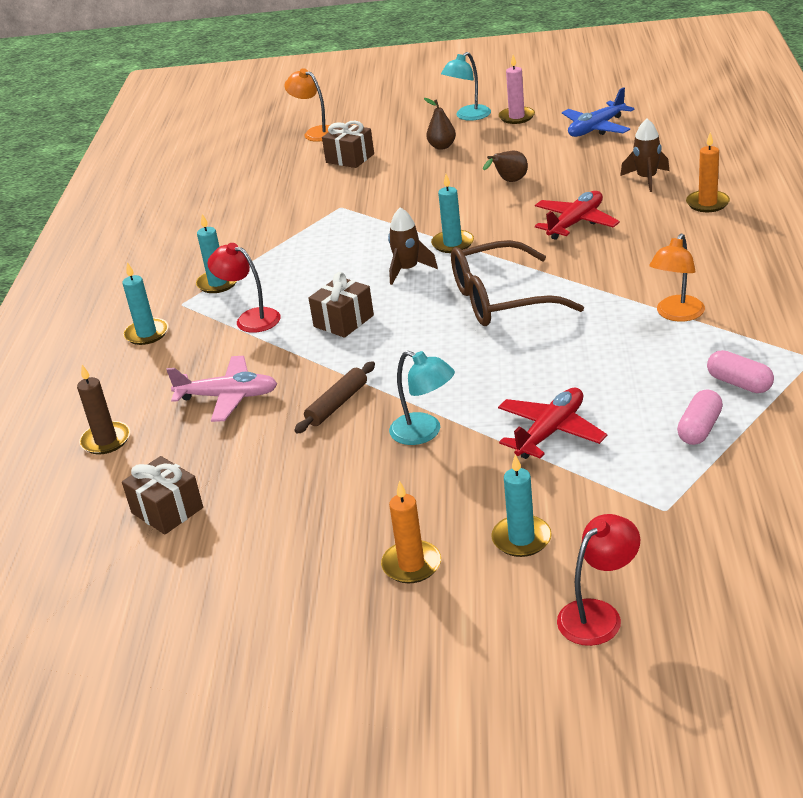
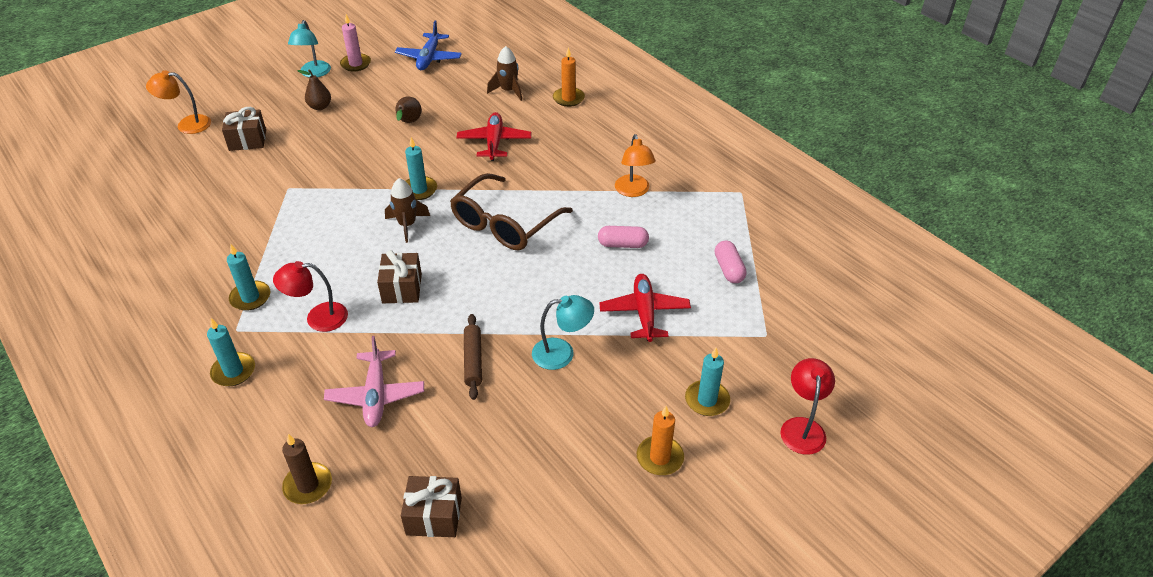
camera: 45 degrees left, 10 degrees up
(228, 397) = (376, 395): pink plane -> pink plane turned 120 degrees clockwise
(739, 383) = (719, 227): pink capsule -> pink capsule (622, 244)

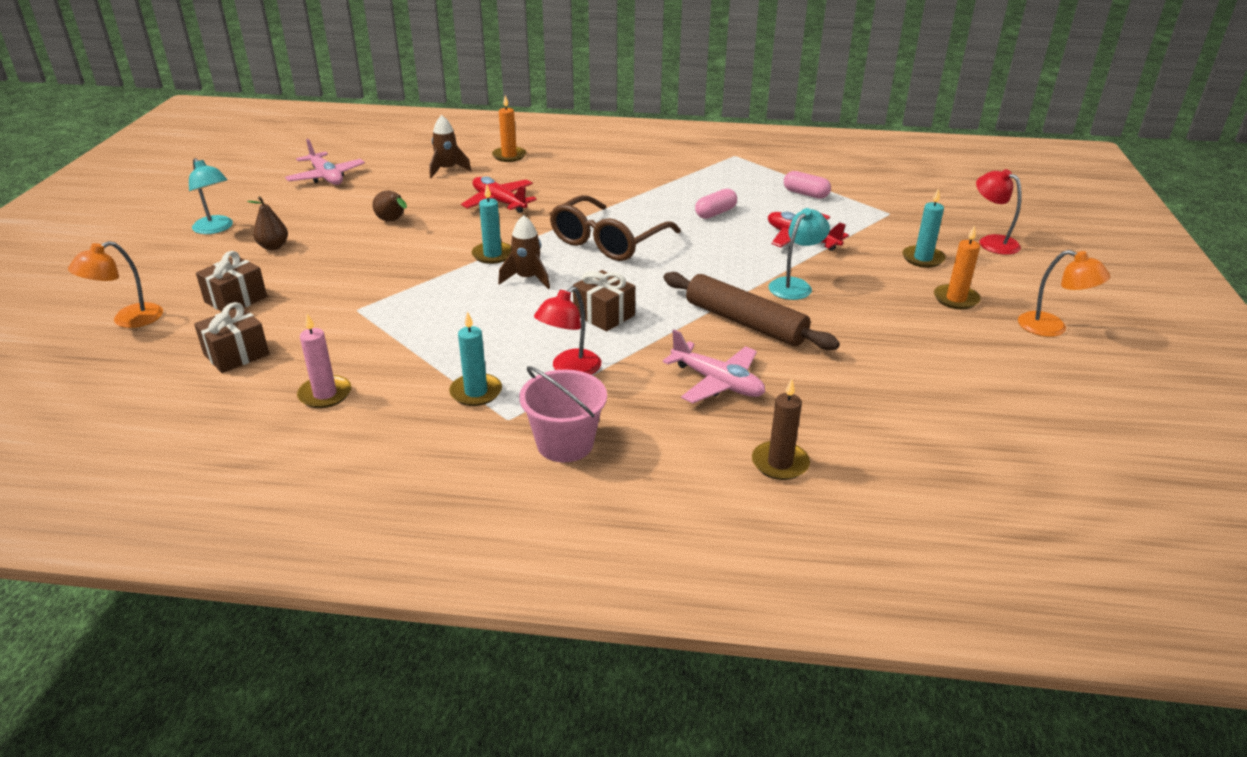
camera: 45 degrees left, 10 degrees down
(233, 371) = (565, 443): turquoise candle -> pink bucket
(356, 64) = (253, 206): pink candle -> pink candle (325, 394)
(429, 58) = (326, 177): blue plane -> pink plane
(434, 516) = (898, 415): brown gift -> brown gift (236, 354)
(473, 360) = (745, 322): brown rolling pin -> brown rolling pin, size x1.73
(504, 224) = (607, 242): brown glasses -> brown glasses turned 45 degrees clockwise
(633, 191) = (664, 184): orange lamp -> orange lamp (1052, 328)

